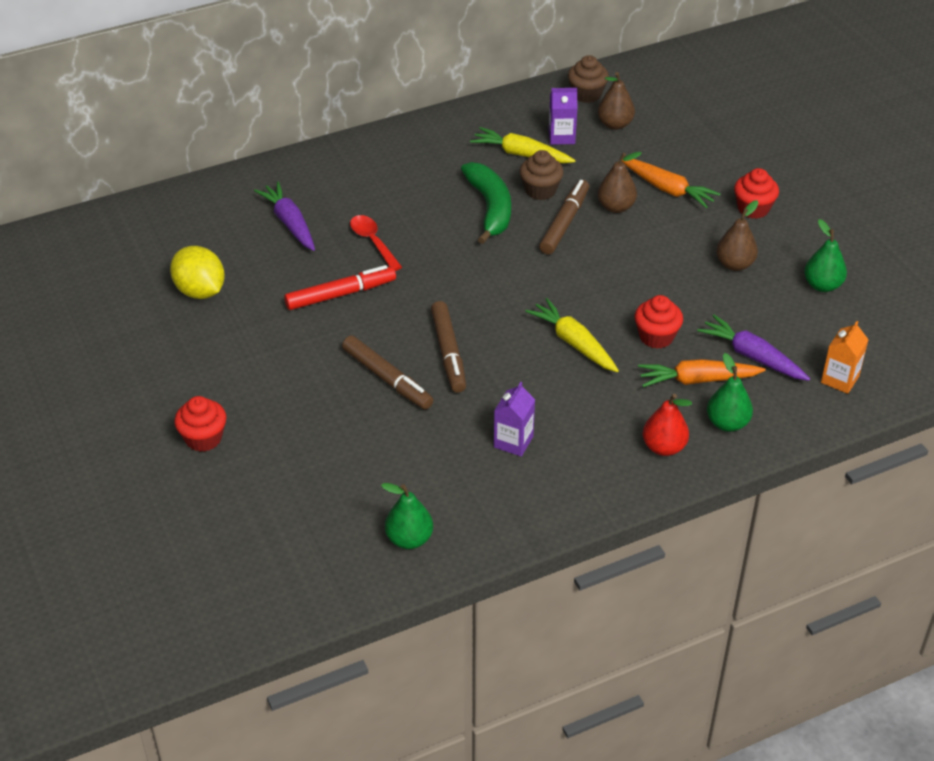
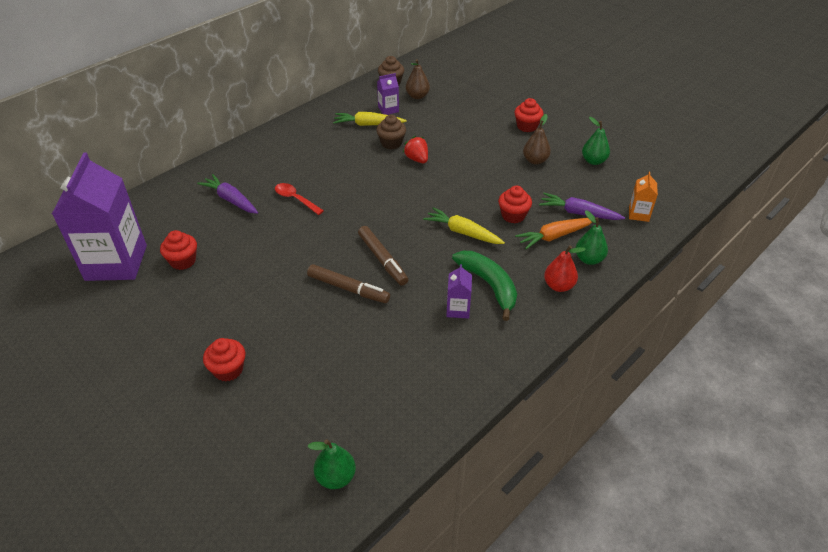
camera: 20 degrees left, 0 degrees up
(121, 273) = (116, 263): none -> purple carton
(200, 291) = (183, 261): yellow lemon -> red cupcake
(340, 294) = (288, 239): red marker -> none
(409, 539) = (420, 403): green pear -> green pear (336, 477)
(490, 208) = (364, 161): green banana -> green banana (489, 285)
(564, 223) = (417, 159): brown marker -> red strawberry
(616, 207) = (444, 143): brown pear -> none
(668, 189) = (470, 126): orange carrot -> none

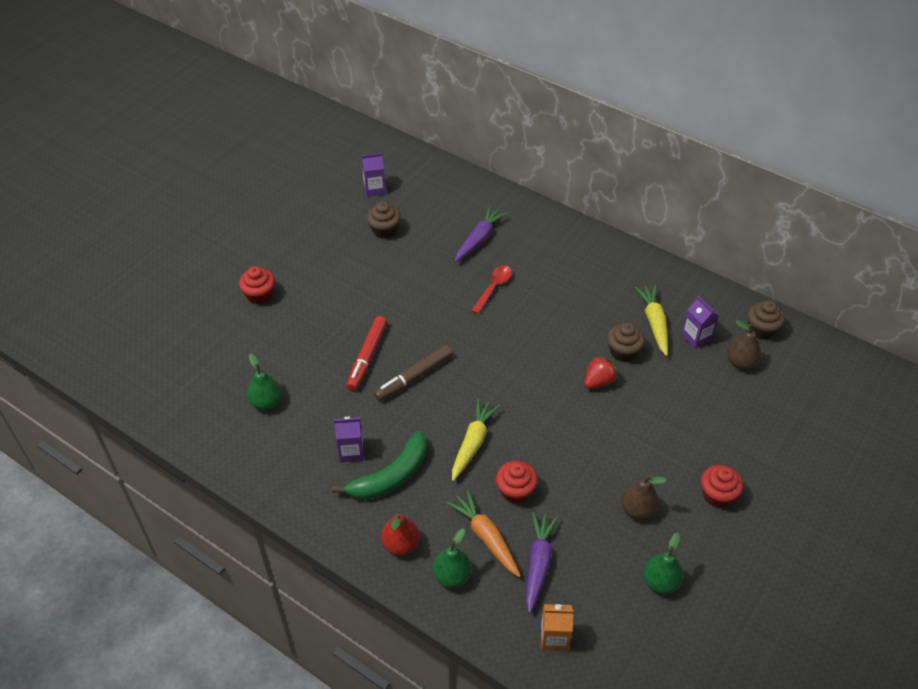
camera: 80 degrees right, 5 degrees up
(116, 263) = (374, 189): purple carton -> purple carton, size x0.43
(183, 261) = (384, 230): red cupcake -> brown cupcake
(336, 477) = (155, 389): green pear -> green pear (266, 402)
(348, 289) = (367, 357): brown marker -> red marker

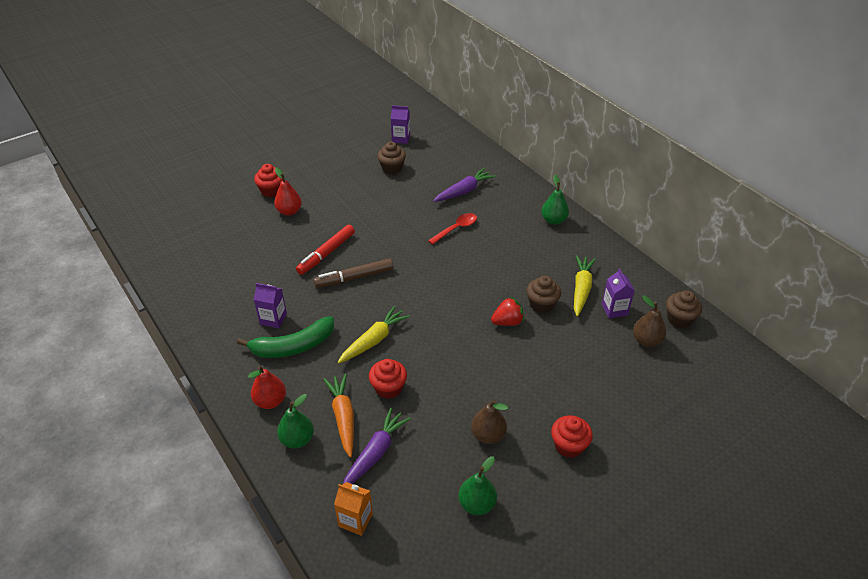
camera: 20 degrees right, 5 degrees down
(266, 402) = (231, 266): green pear -> green pear (553, 220)
(295, 316) = (289, 211): none -> red pear

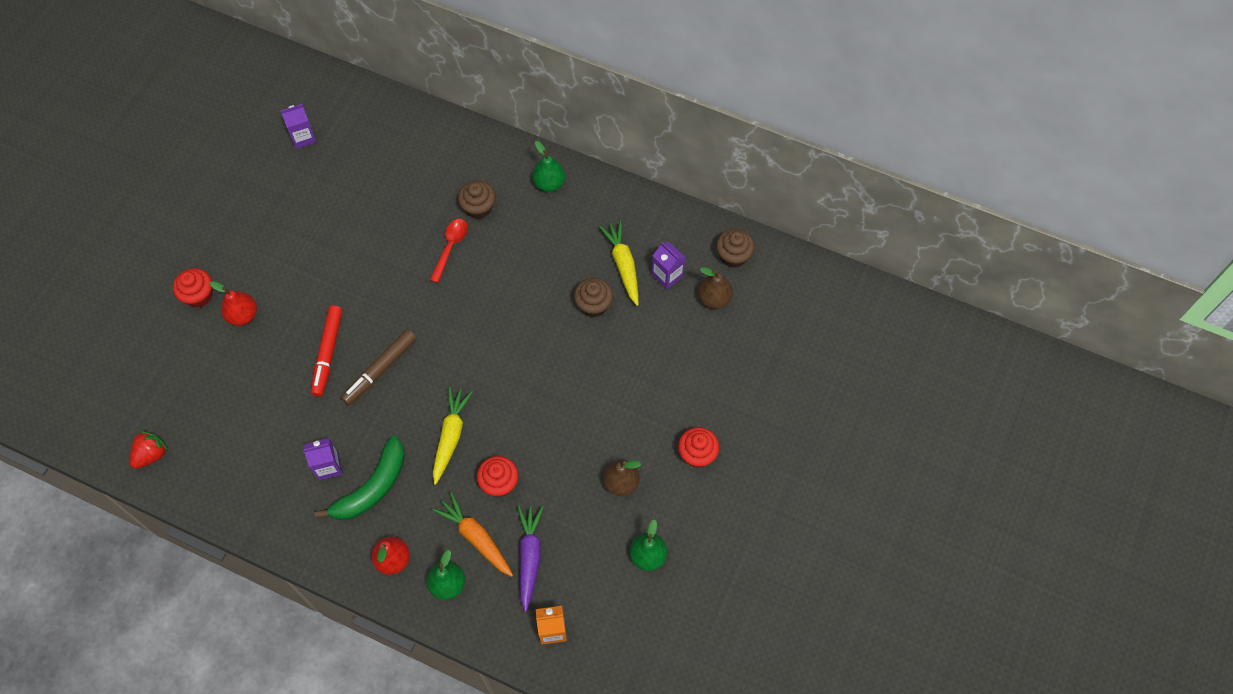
camera: 30 degrees left, 20 degrees up
(392, 168) = (322, 191): brown cupcake -> brown cupcake (478, 208)
(464, 191) = (428, 186): purple carrot -> none
(507, 322) = (571, 344): red strawberry -> red strawberry (151, 454)

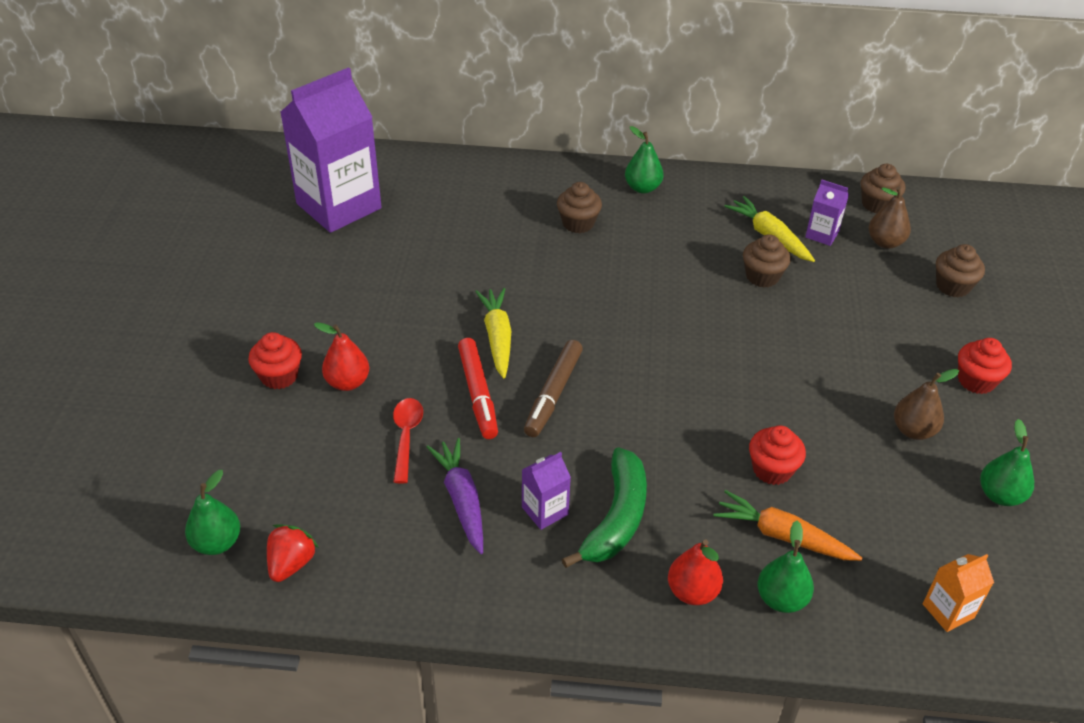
camera: 20 degrees left, 20 degrees down
(111, 423) = (217, 543): none -> green pear
(303, 137) = (339, 206): purple carton -> purple carton, size x2.35
(450, 247) = (568, 263): red spoon -> red spoon (406, 436)
(451, 436) = (681, 438): yellow carrot -> yellow carrot (497, 337)
(529, 557) = (862, 537): purple carrot -> purple carrot (461, 499)
(740, 359) = (953, 286): none -> brown cupcake

